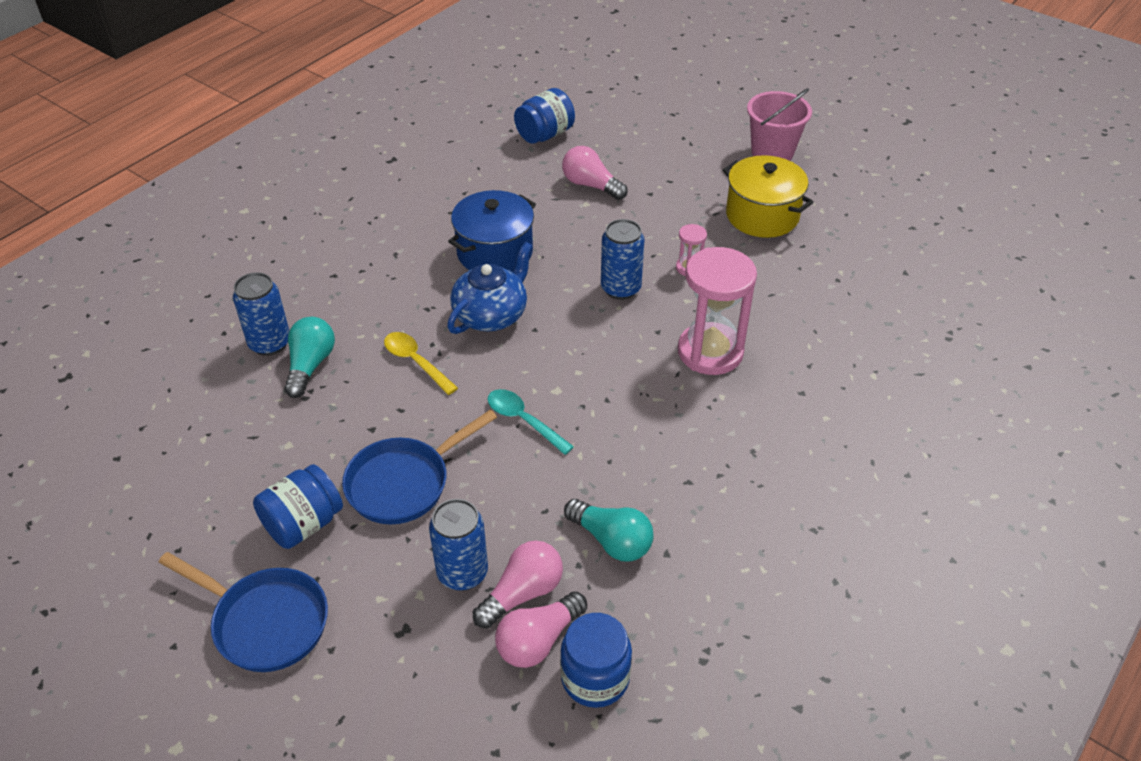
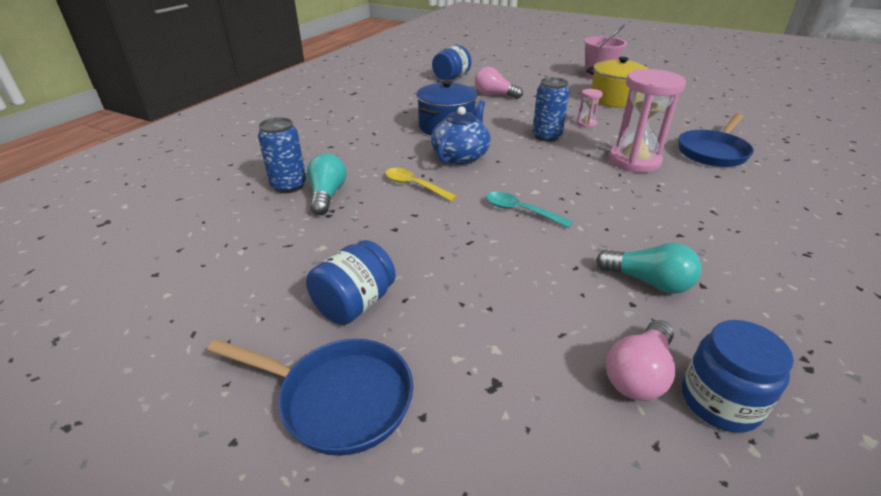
camera: 10 degrees left, 10 degrees down
(404, 483) = (439, 262): blue pan -> blue pan (713, 152)
(462, 573) = (528, 324): blue can -> none
(522, 593) = (596, 334): pink light bulb -> none

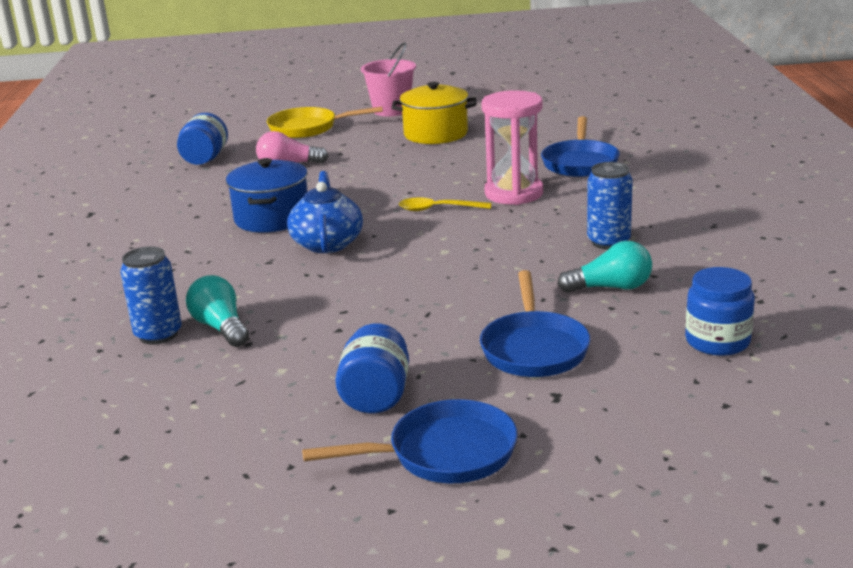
camera: 30 degrees left, 10 degrees down
(414, 186) = (310, 286): yellow spoon -> yellow spoon (438, 209)
(520, 211) = (448, 272): turquoise spoon -> none
(522, 317) = (534, 348): none -> blue pan
(532, 74) = (308, 128): none -> yellow pan
(546, 136) = (401, 195): blue can -> blue can (608, 242)
(586, 124) = (430, 170): pink hourglass -> none
(638, 374) = (653, 348): pink light bulb -> none

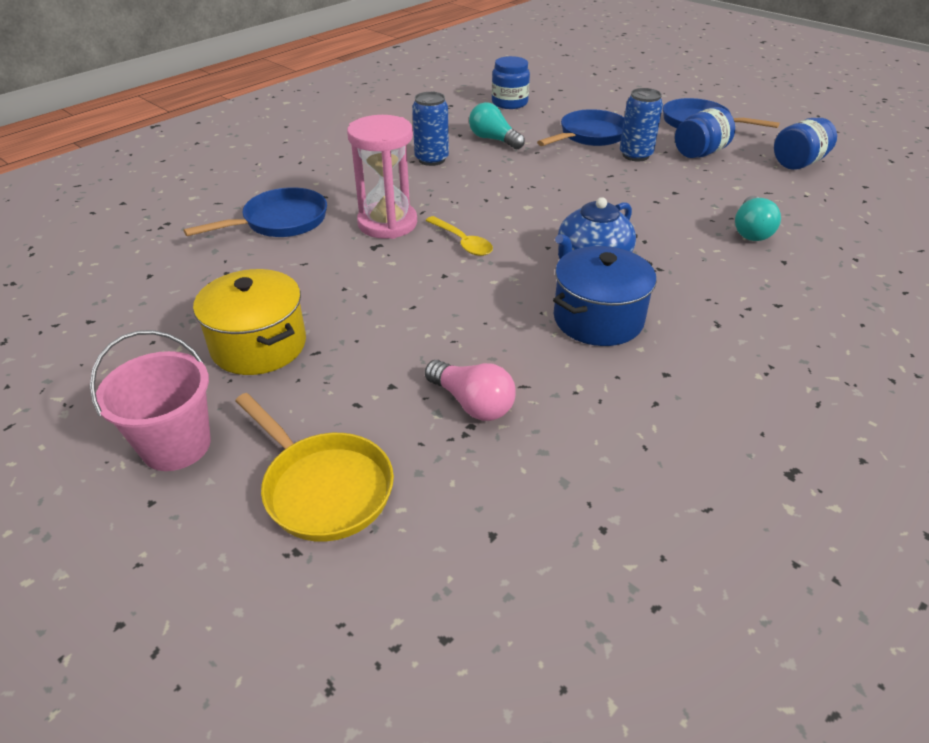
camera: 135 degrees left, 15 degrees up
(158, 335) = (802, 248): blue can -> blue can (635, 155)
(205, 159) = (540, 512): blue jar -> blue jar (798, 163)

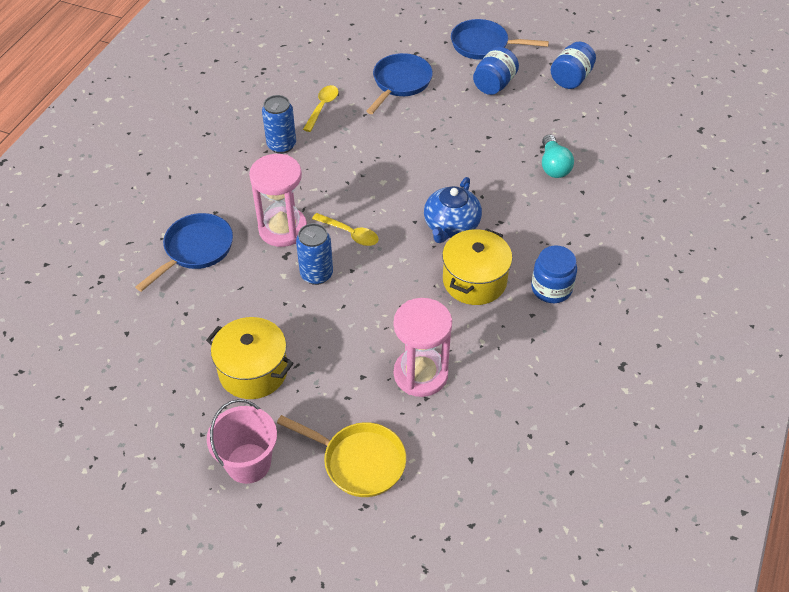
camera: 20 degrees left, 10 degrees up
(472, 403) = (420, 374): pink light bulb -> pink hourglass
(493, 140) = (322, 107): turquoise light bulb -> yellow spoon
(509, 103) = (315, 53): blue jar -> blue jar (551, 288)
(598, 319) = (474, 281): blue pot -> yellow pot
(635, 155) = (445, 99): blue can -> blue can (316, 274)

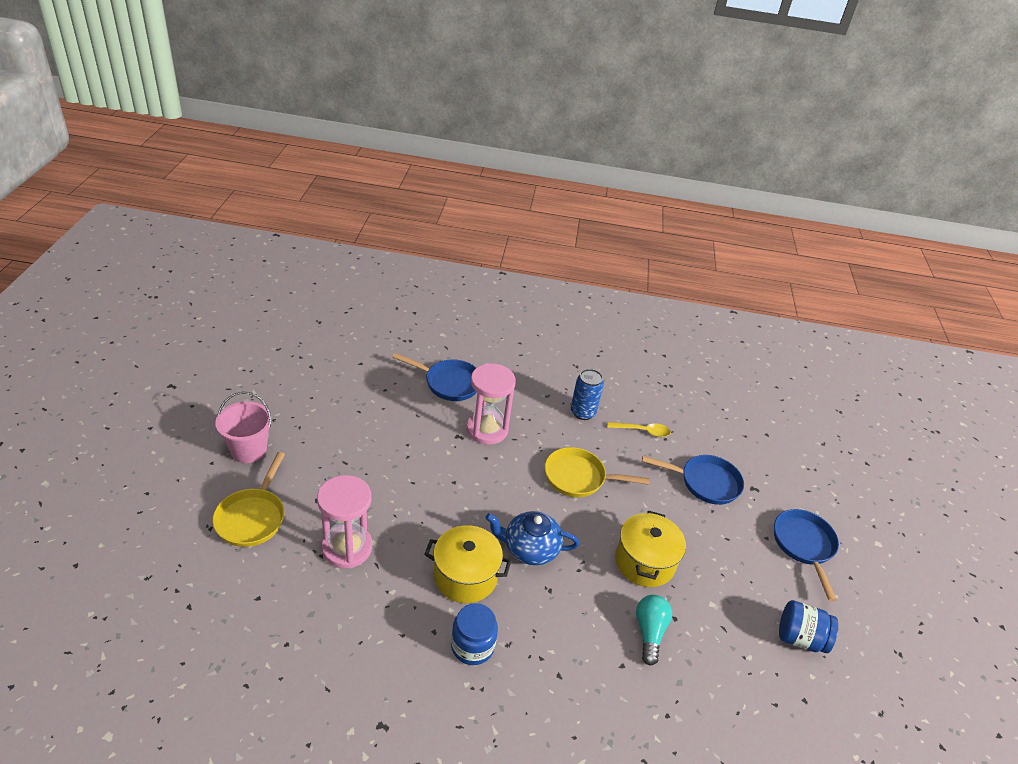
camera: 70 degrees right, 10 degrees down
(253, 371) = (335, 437): yellow pot -> yellow pot (644, 562)
(316, 274) = (443, 459): blue can -> none
(350, 233) = (496, 474): yellow spoon -> none
(371, 170) = (579, 477): none -> yellow pan
(494, 84) = (747, 562): blue jar -> none
(553, 166) = (649, 632): turquoise light bulb -> turquoise light bulb turned 120 degrees clockwise

